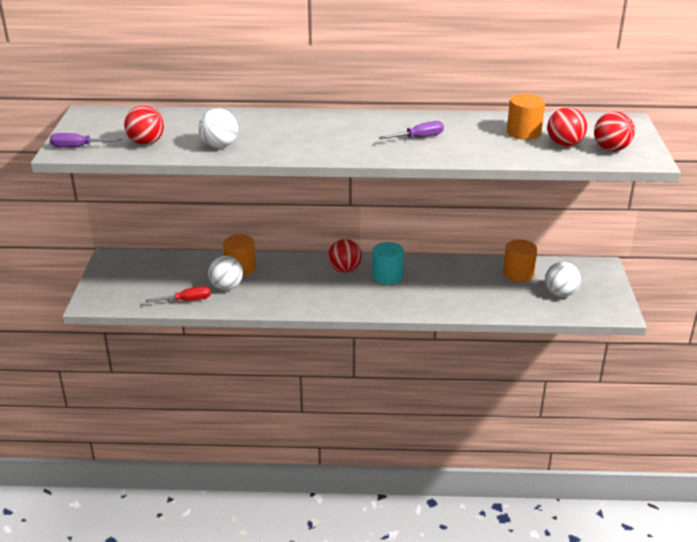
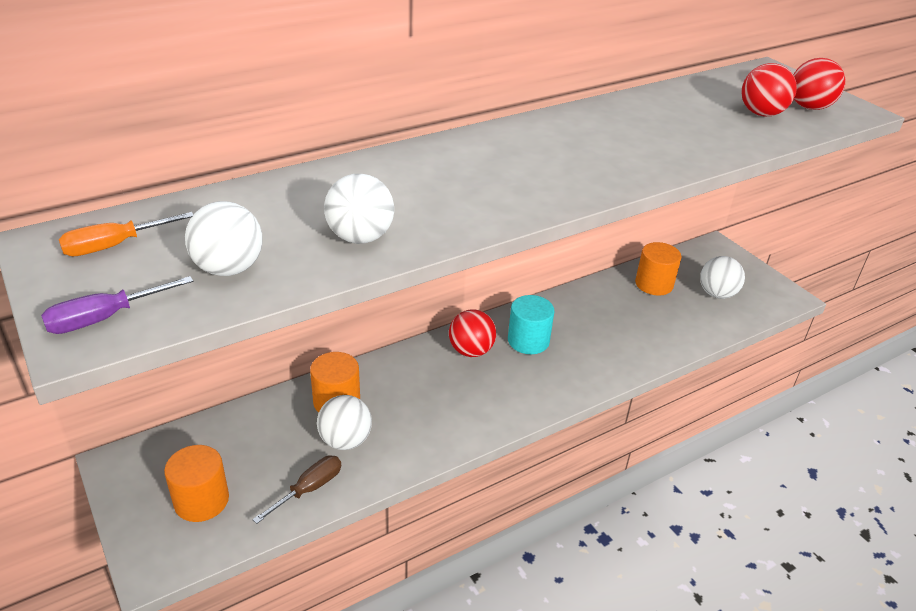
camera: 35 degrees left, 5 degrees up
(111, 122) = (113, 246): none -> orange screwdriver
(146, 143) = (229, 269): red ball -> white ball
(187, 300) = (309, 488): red screwdriver -> brown screwdriver
(419, 137) = (604, 146): purple screwdriver -> none
(523, 132) = (700, 109): orange cylinder -> orange cylinder (201, 500)

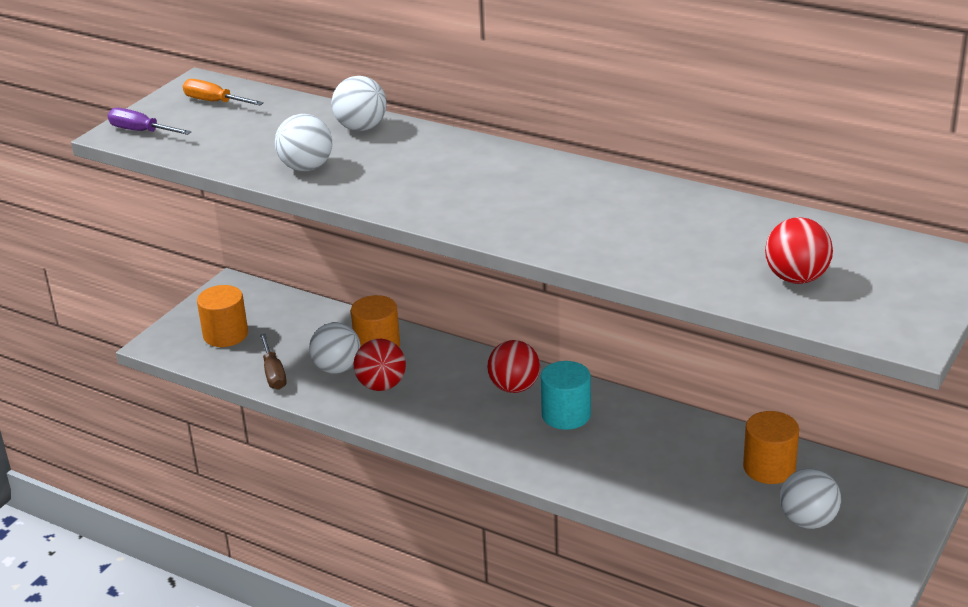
camera: 65 degrees right, 5 degrees down
(229, 269) = (224, 142): white ball -> white ball (361, 128)
(309, 488) = (273, 374): brown screwdriver -> brown screwdriver turned 60 degrees clockwise
(809, 107) = (865, 304): red ball -> red ball (381, 385)

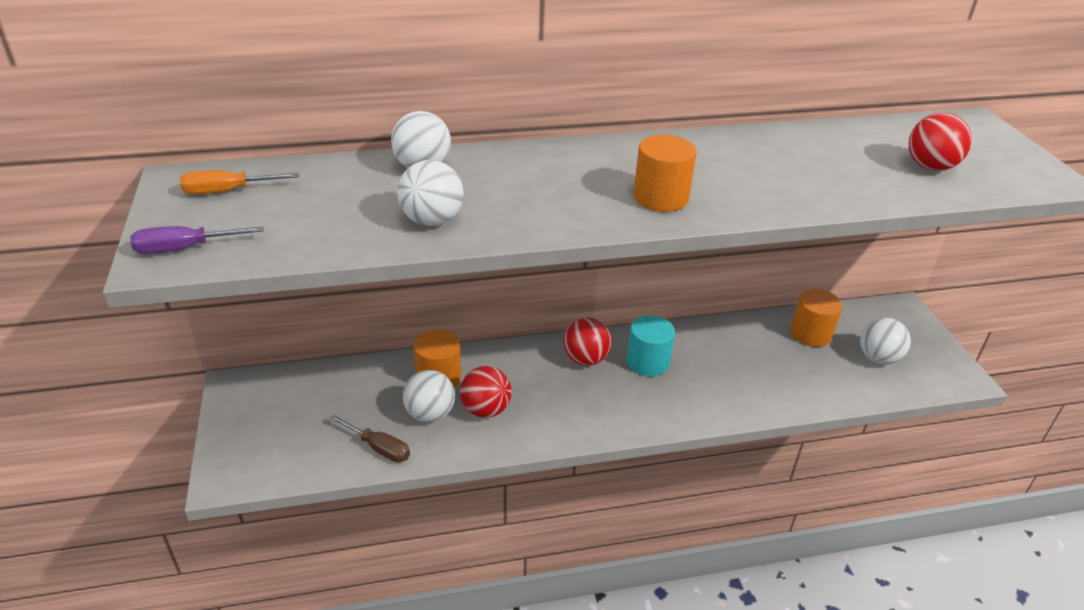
camera: 45 degrees left, 5 degrees up
(225, 335) = (286, 434): orange cylinder -> orange cylinder (660, 198)

